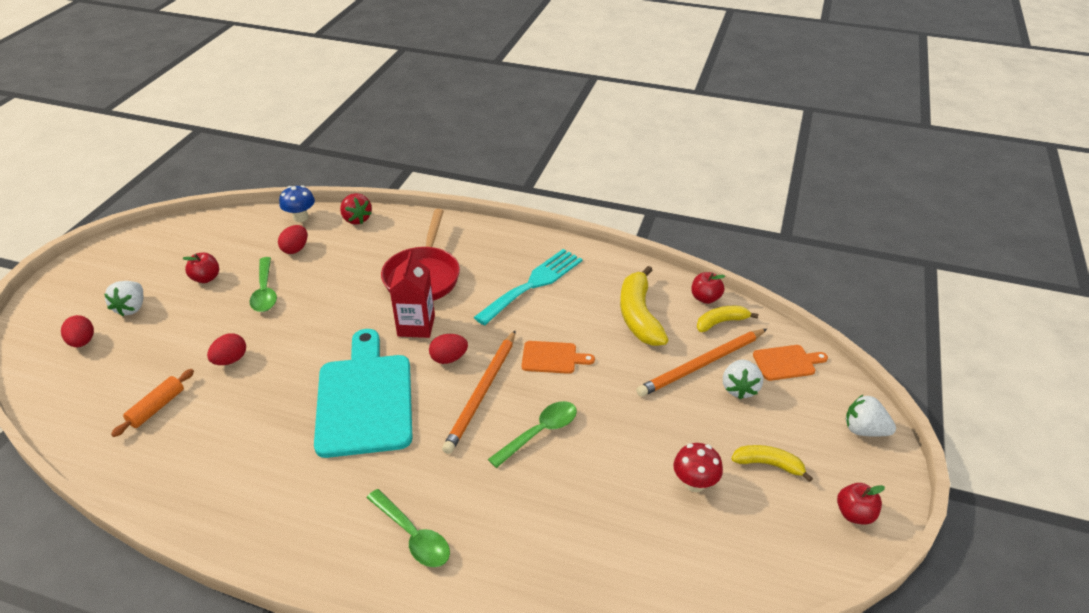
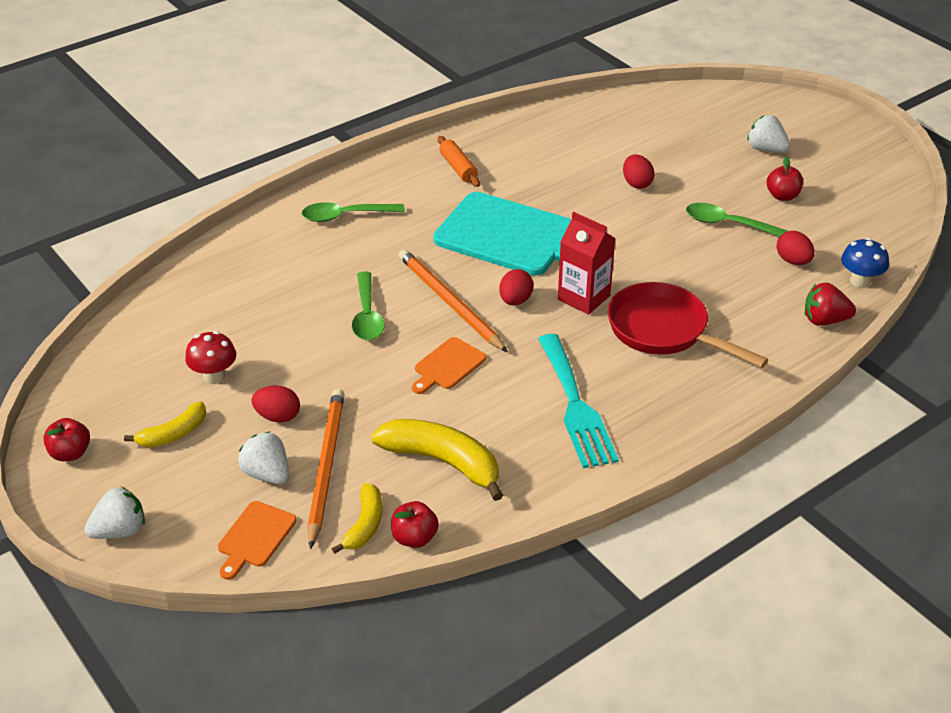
camera: 125 degrees right, 0 degrees up
(82, 342) = (734, 120): red egg -> red egg (278, 416)
(157, 407) = (609, 139): orange rolling pin -> orange rolling pin (458, 168)

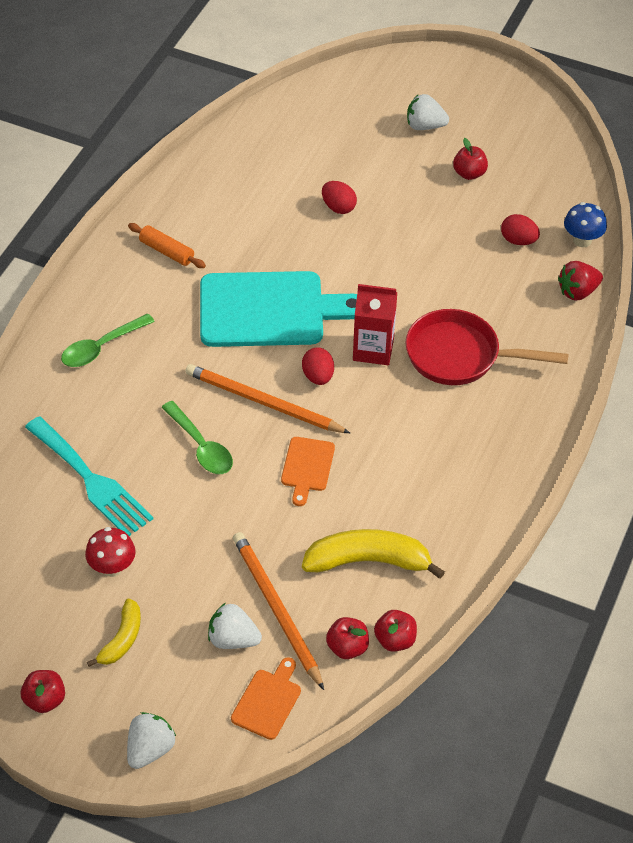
camera: 30 degrees left, 10 degrees up
(255, 537) = (268, 701): orange cutting board -> orange cutting board turned 150 degrees counterclockwise
(278, 416) = (199, 581): red egg -> none
(364, 525) = (347, 647): yellow banana -> red apple
(575, 406) = (437, 460): turquoise fork -> turquoise fork (91, 480)
(728, 224) = (442, 222): green spoon -> none

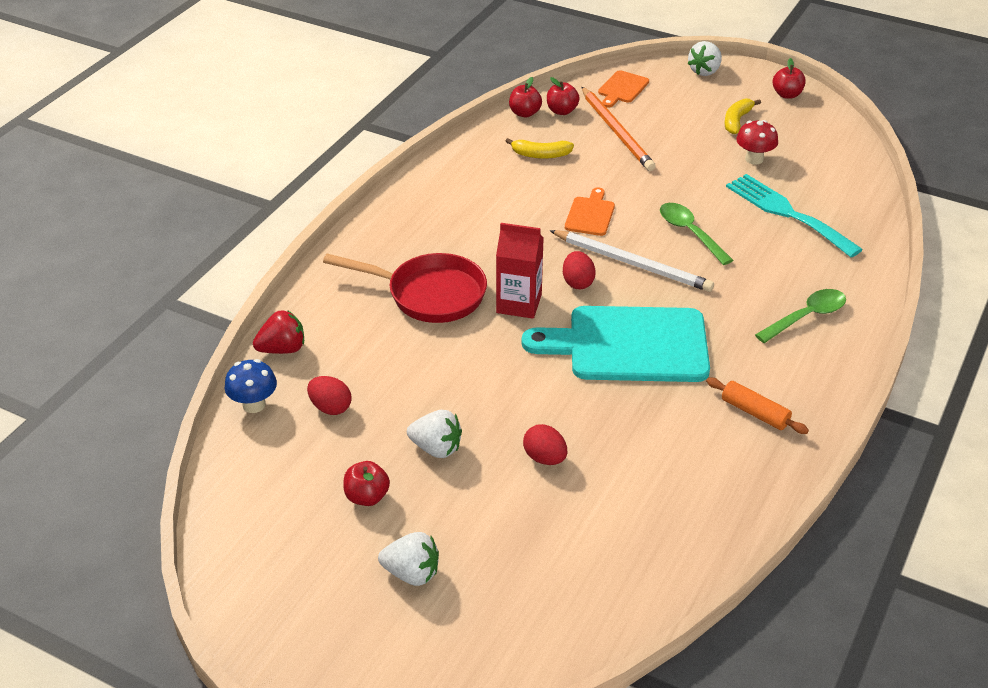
camera: 175 degrees left, 10 degrees down
(233, 639) = (650, 118): white strawberry -> white strawberry (436, 448)
(263, 402) = (632, 264): orange pencil -> white pencil
(368, 561) = (540, 155): yellow banana -> yellow banana, size x0.58

